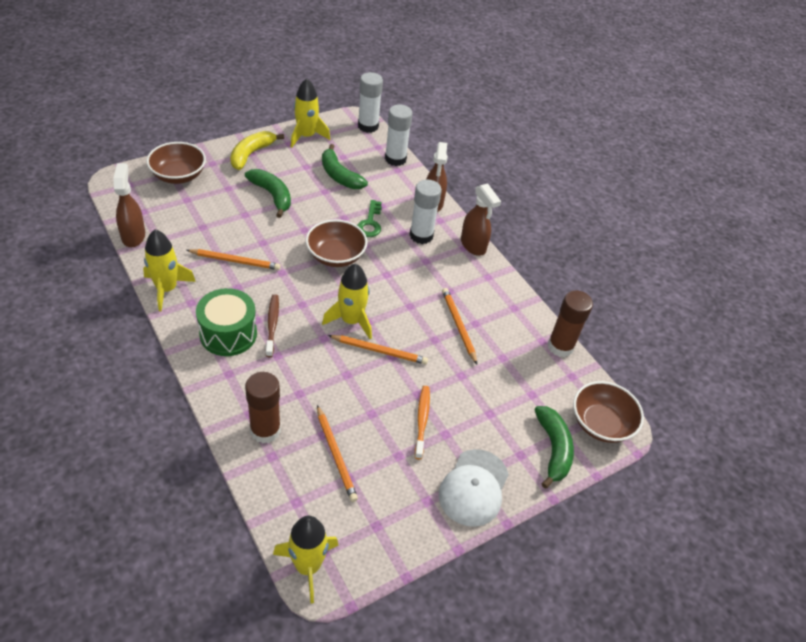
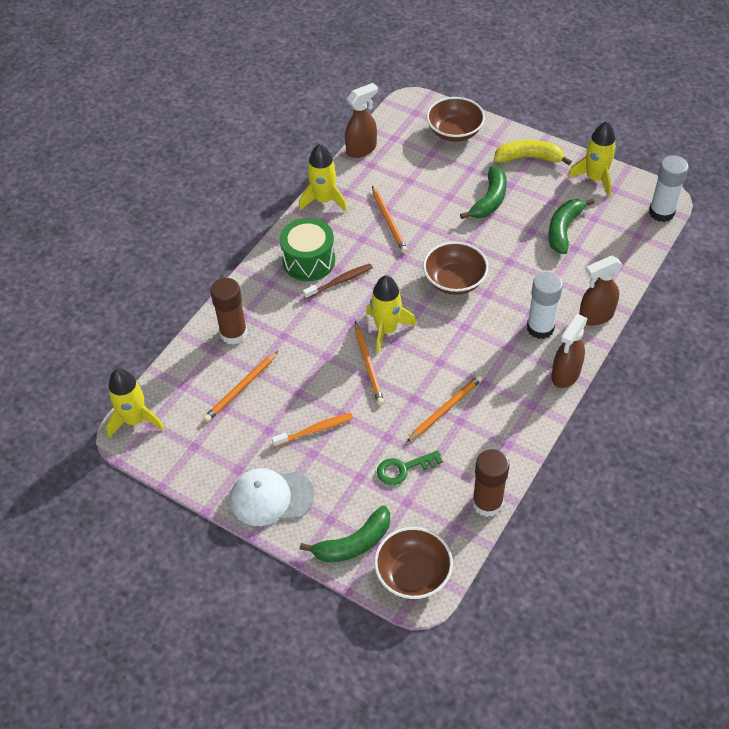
camera: 70 degrees right, 5 degrees up
(370, 223) = (520, 283): green key -> green key (403, 469)
(395, 159) = (633, 257): white glue stick -> none

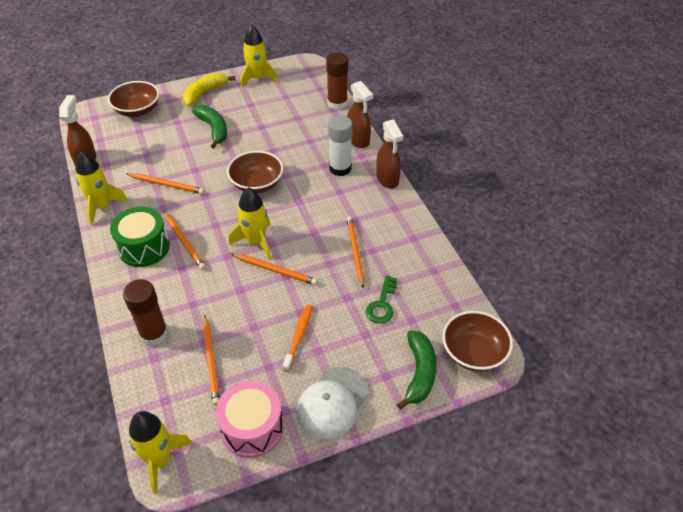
camera: 55 degrees left, 5 degrees down
(205, 459) = (252, 428): none -> pink drum
(340, 281) = (184, 241): brown toothbrush -> orange pencil
(487, 503) = (450, 276): brown glue stick -> brown glue stick (337, 103)
(564, 229) = (278, 113): green banana -> none
(595, 316) = (358, 140): brown spray bottle -> brown spray bottle turned 45 degrees counterclockwise
(661, 212) = (315, 70): white glue stick -> none

